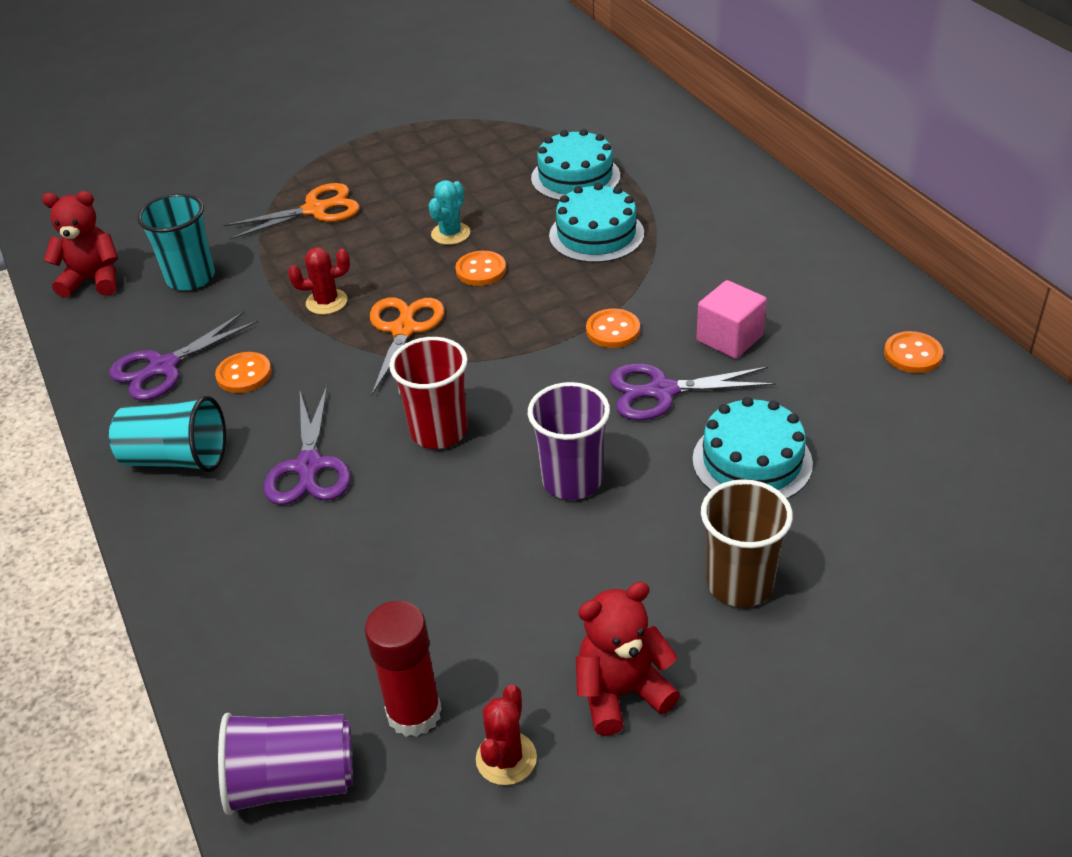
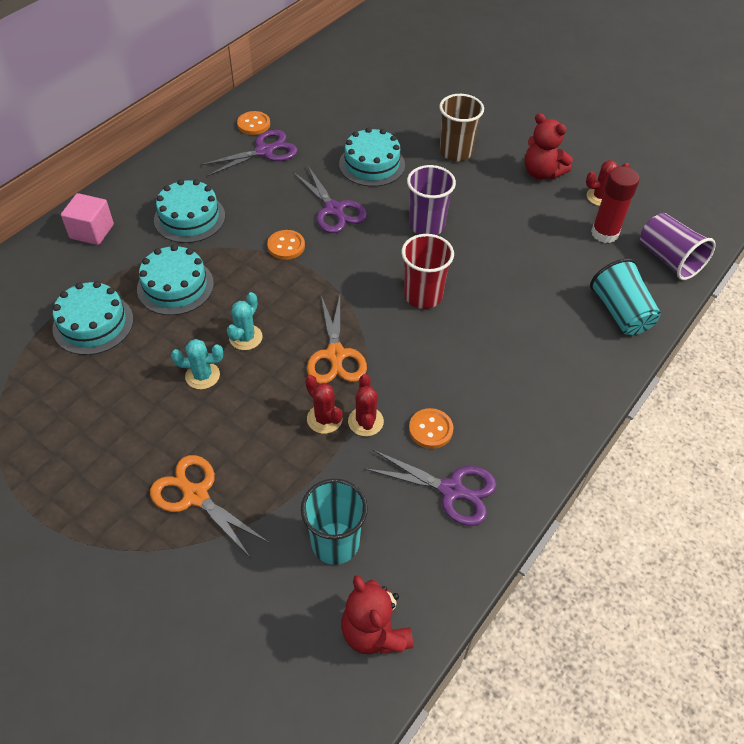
camera: 120 degrees left, 10 degrees up
(176, 459) = (529, 423): turquoise cup -> turquoise cup (620, 312)
(297, 329) = (365, 421): none -> red cactus
(309, 466) = (490, 346): purple scissors -> purple scissors (264, 151)
(403, 330) = (335, 355): orange scissors -> orange scissors turned 75 degrees counterclockwise
(481, 270) = (245, 337): orange button -> turquoise cactus
(715, 261) = (189, 218): none -> turquoise cake
(729, 338) = (270, 194): pink cube -> pink cube (92, 231)

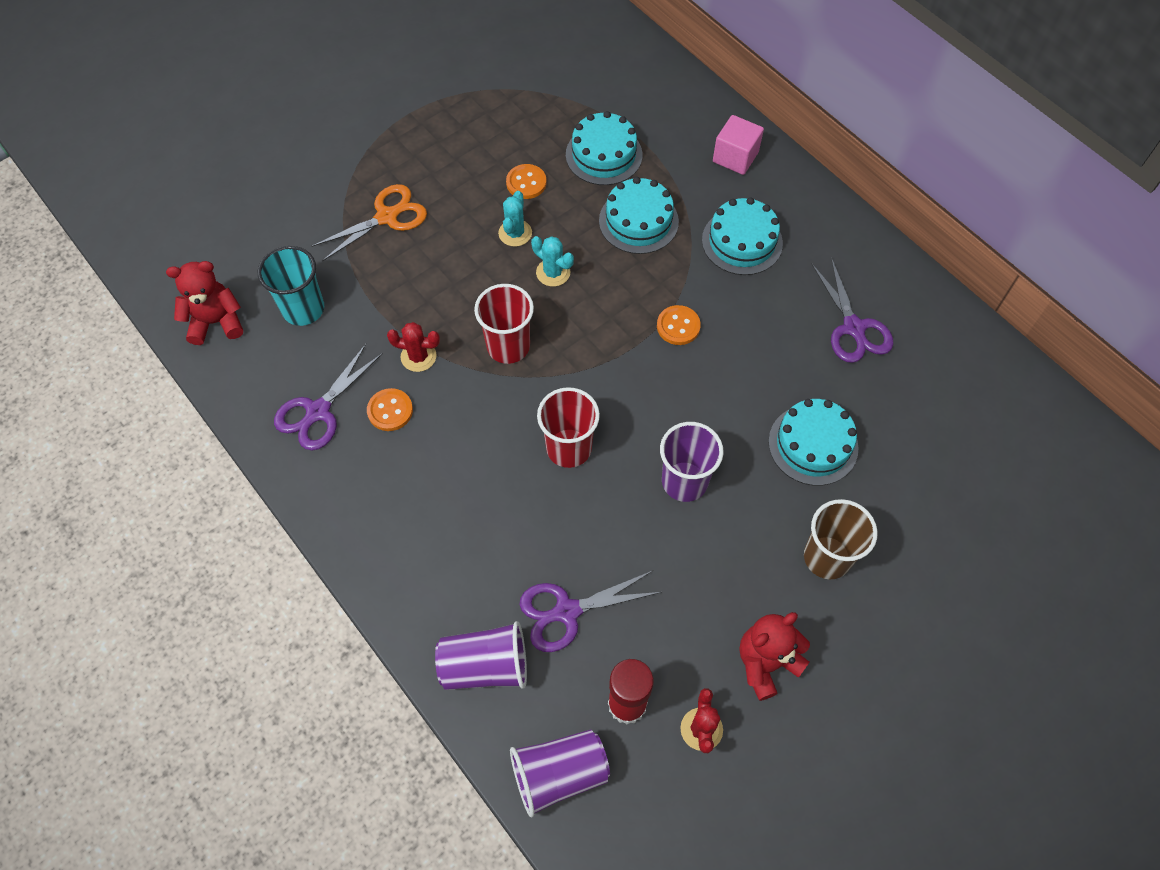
camera: 105 degrees right, 10 degrees up
(253, 124) = (911, 323): orange button -> orange button (526, 183)
(324, 419) = (433, 323): red cactus -> none
(334, 210) = (731, 385): purple scissors -> purple scissors (567, 611)
(335, 355) = (508, 346): orange scissors -> red cup
(620, 312) = (485, 666): turquoise cup -> purple cup

